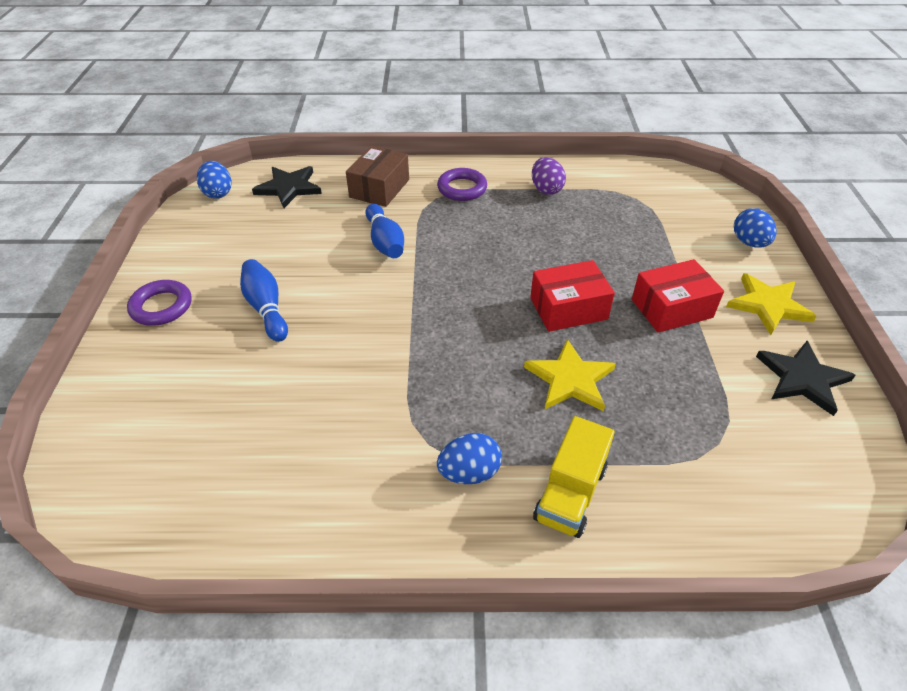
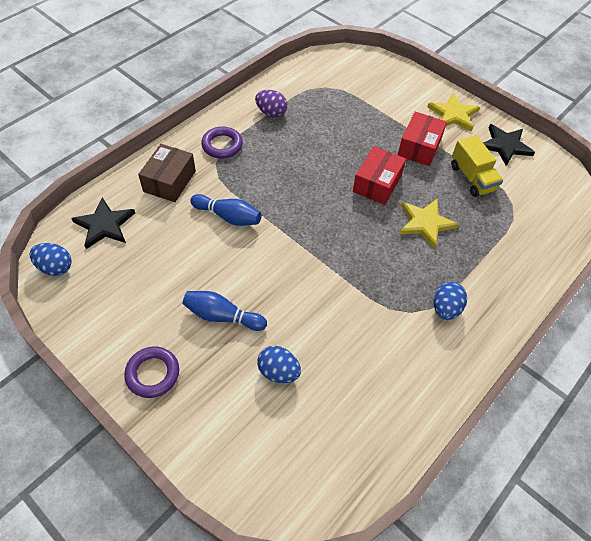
camera: 50 degrees left, 10 degrees up
(379, 188) = (169, 181): brown box -> brown box turned 45 degrees clockwise
(570, 493) = (492, 279): yellow truck -> yellow truck (472, 178)
(749, 243) = (407, 81): blue egg -> blue egg (278, 372)

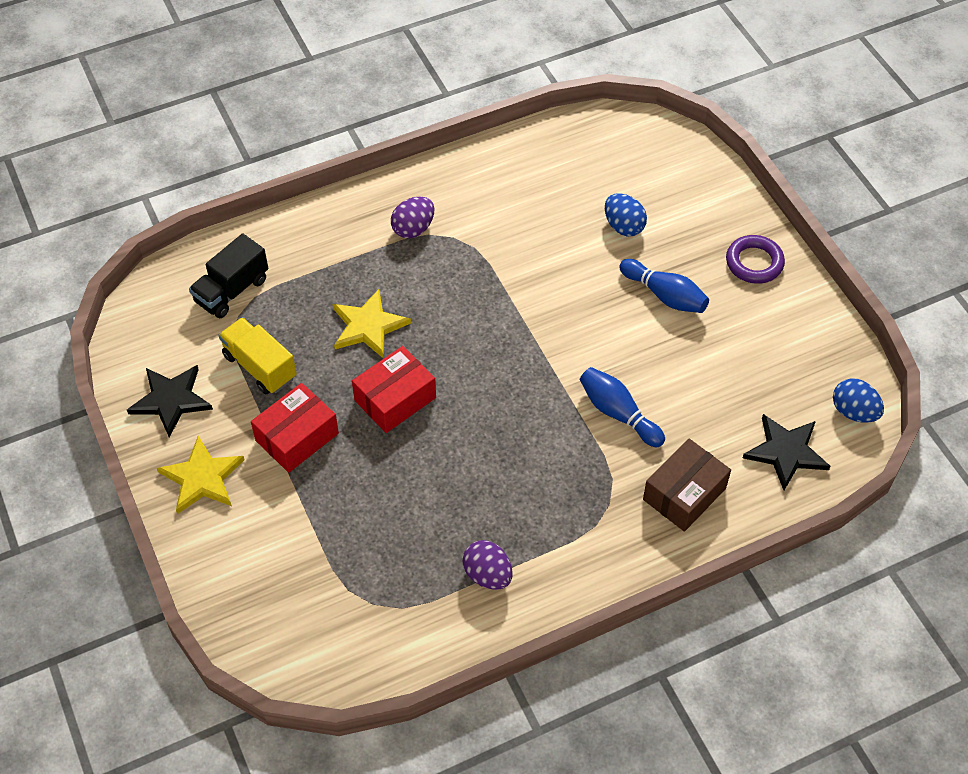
camera: 155 degrees left, 0 degrees up
(222, 145) = (589, 534): purple ring -> none
(445, 309) = (413, 229): blue egg -> purple egg
(472, 178) = (260, 366): yellow truck -> yellow truck turned 45 degrees counterclockwise
(531, 219) = (232, 290): none -> black truck

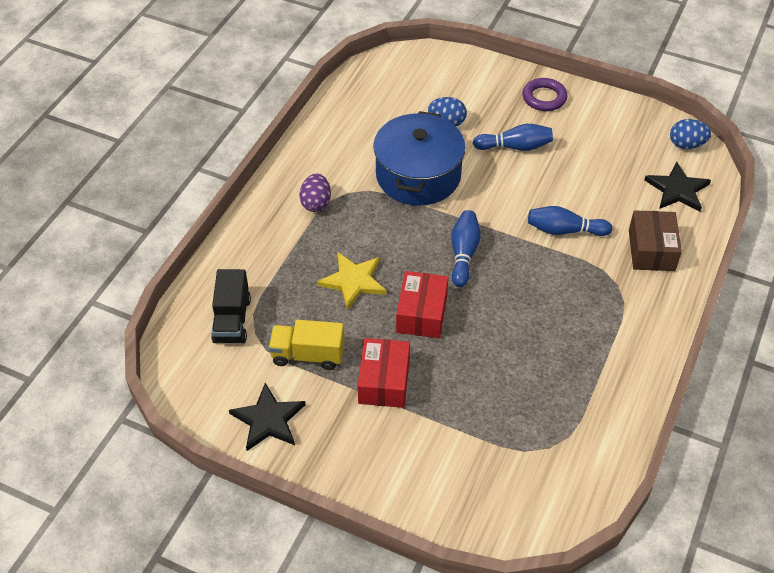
camera: 40 degrees left, 5 degrees down
(202, 478) = (348, 454): yellow star -> none
(487, 575) = (597, 377): purple egg -> none
(495, 369) = (464, 254): none -> blue bowling pin
(536, 263) = (418, 175): none -> blue pot

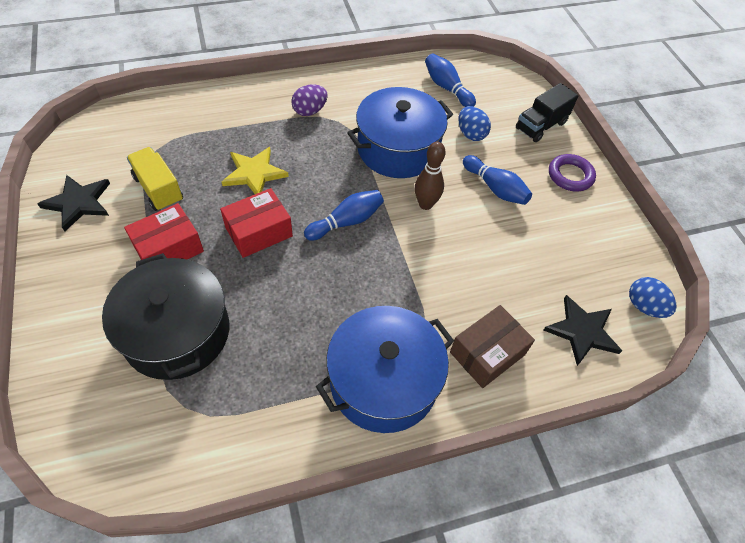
camera: 45 degrees right, 5 degrees up
(232, 320) = (158, 131): black truck -> black truck (541, 126)
(476, 418) = (177, 332): none -> black pot
(491, 196) = (425, 204): none -> brown bowling pin
(564, 230) = (441, 274): blue bowling pin -> blue bowling pin (447, 88)
(625, 320) = (383, 381): none -> blue pot

